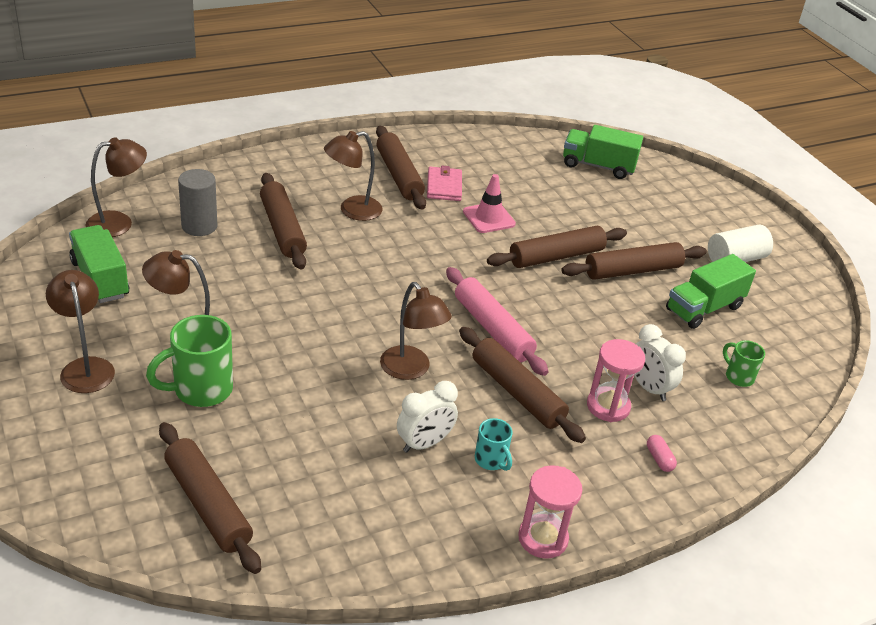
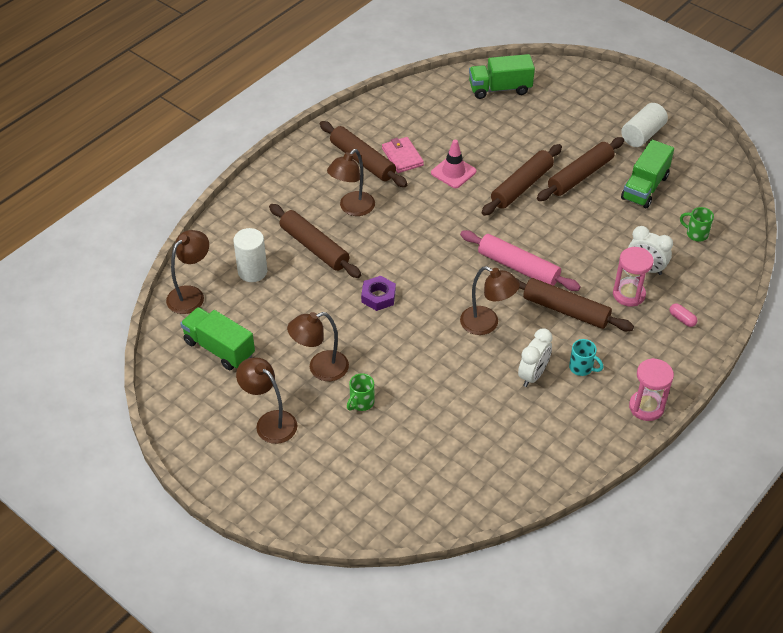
camera: 20 degrees left, 10 degrees up
(199, 226) = (252, 271): grey cylinder -> white cylinder
(201, 390) = (361, 402): green mug -> green mug, size x0.55
(207, 505) = (430, 480): brown rolling pin -> none
(311, 297) = (378, 296): none -> purple nut

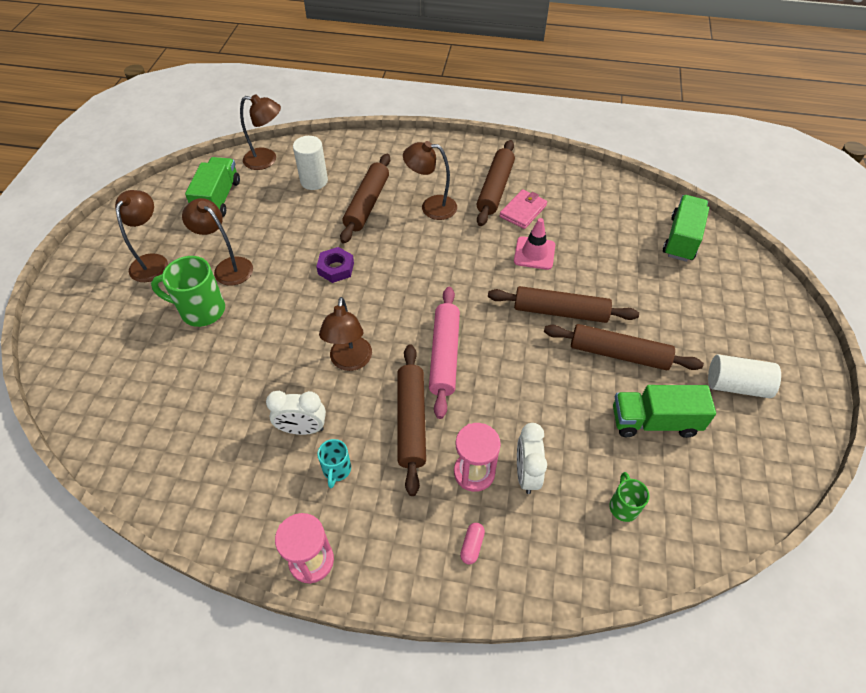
camera: 60 degrees right, 5 degrees up
(361, 402) = (201, 310): green mug -> green mug, size x1.81
(500, 89) = (681, 239): green truck -> green truck turned 60 degrees clockwise

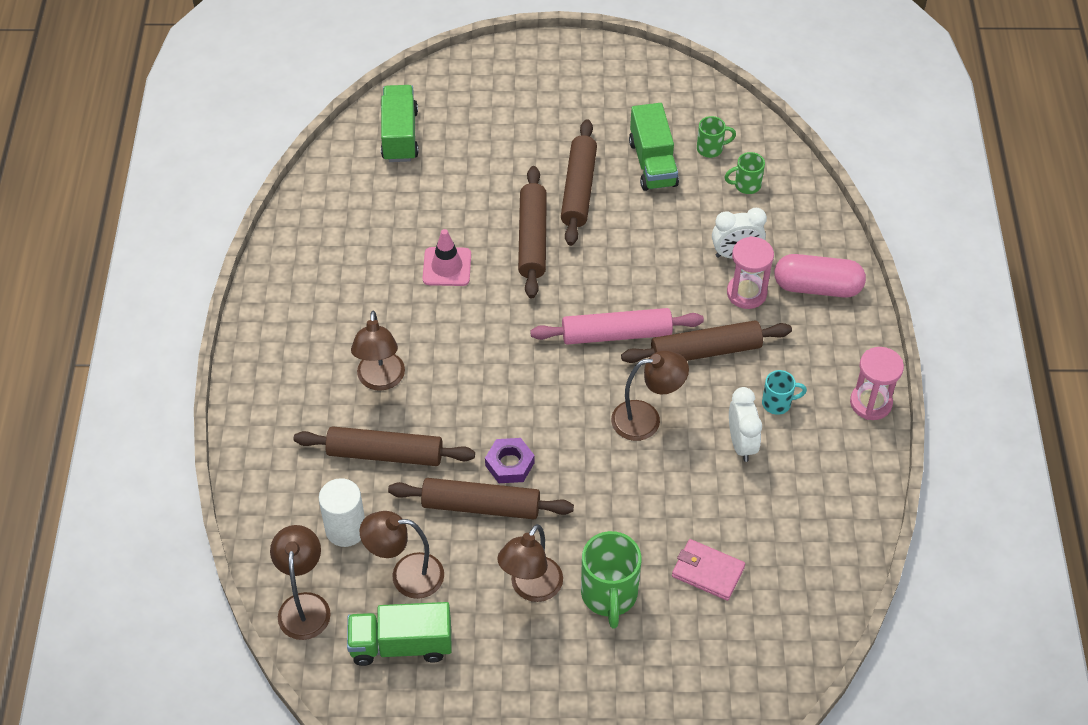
camera: 100 degrees left, 0 degrees up
(152, 261) = (539, 686): brown lamp -> brown lamp (406, 575)
(472, 546) = (817, 287): pink capsule -> pink capsule, size x2.37
(495, 188) = (335, 315): brown rolling pin -> brown rolling pin (481, 506)
(523, 211) = (374, 283): pink wallet -> pink wallet (707, 571)
(677, 481) = (711, 149): none -> green mug
(681, 239) = (400, 135): green truck -> green truck turned 75 degrees clockwise
(736, 385) = (595, 103): white cylinder -> none

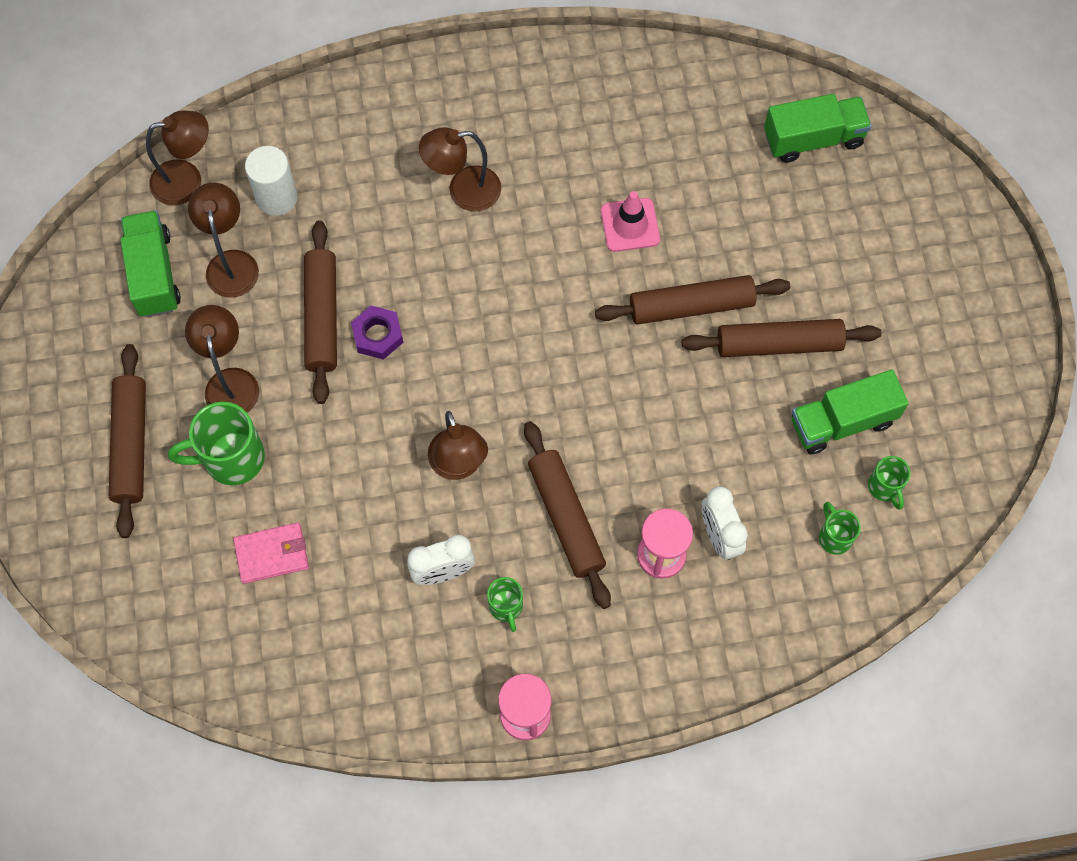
camera: 80 degrees right, 15 degrees up
(385, 454) = (371, 214): brown rolling pin -> brown rolling pin (131, 444)
(531, 588) = (230, 381): brown lamp -> brown lamp turned 60 degrees clockwise
(616, 334) = (571, 417): pink rolling pin -> none
(707, 571) = (272, 554): pink wallet -> pink wallet turned 60 degrees clockwise
(777, 403) = (506, 607): turquoise mug -> green mug
(817, 287) = (688, 638): pink capsule -> none

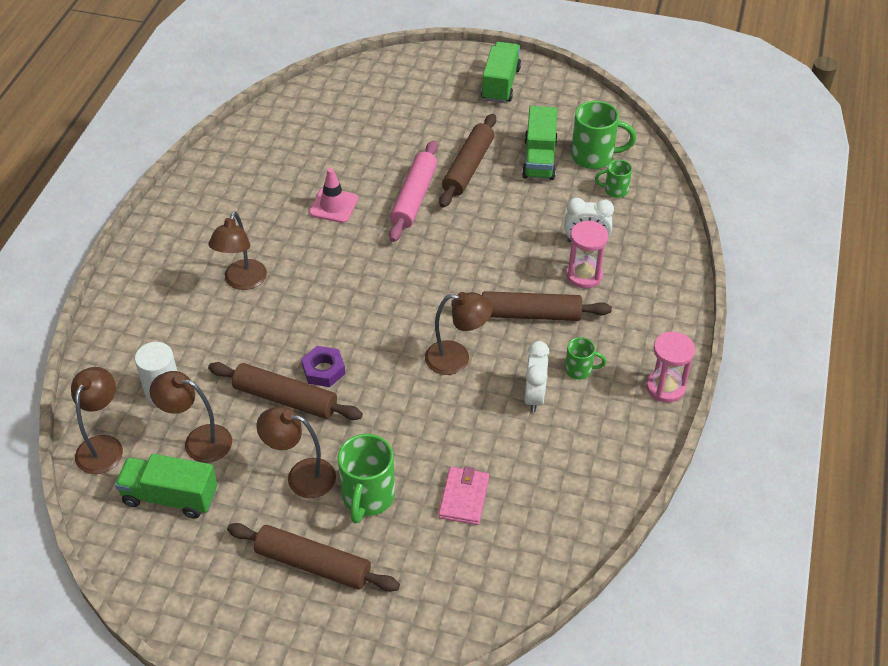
camera: 65 degrees left, 20 degrees down
(691, 306) = (414, 197): brown rolling pin -> pink rolling pin
(813, 139) = (335, 101): green truck -> green truck (500, 84)
(884, 487) = (594, 157): green mug -> green mug, size x1.81

